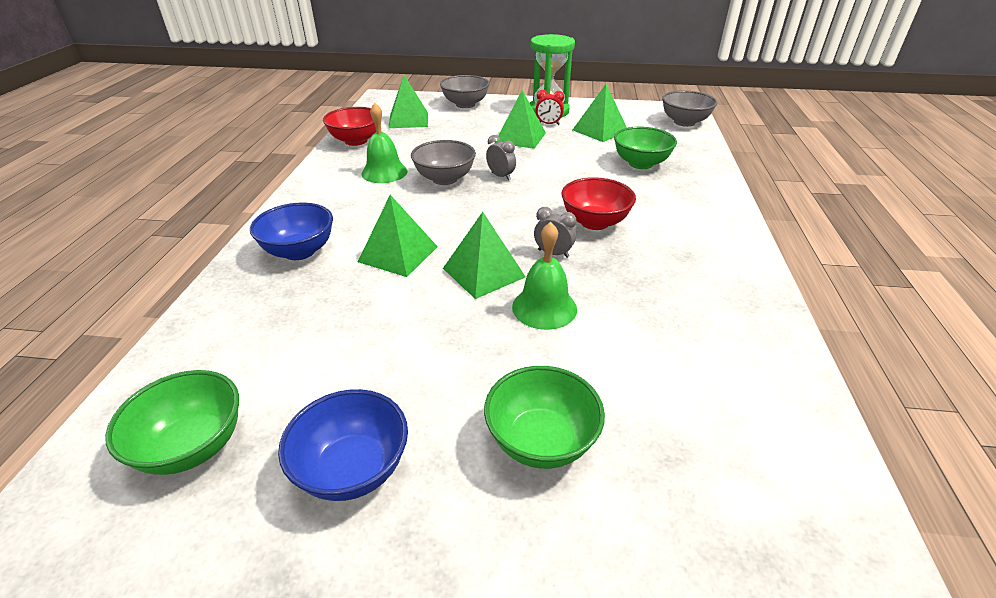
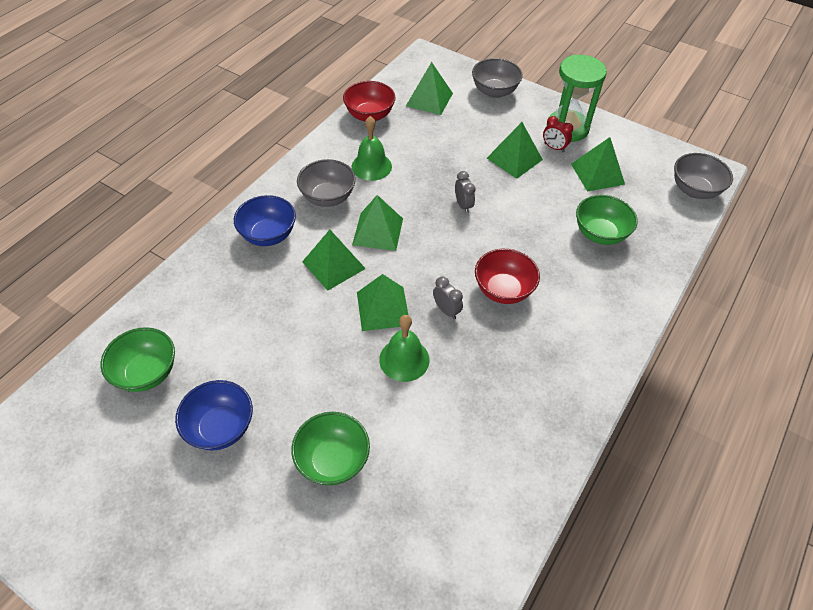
camera: 25 degrees right, 15 degrees up
(428, 215) = (378, 231): none -> green pyramid
(445, 179) = (415, 192): grey bowl -> grey bowl (328, 197)

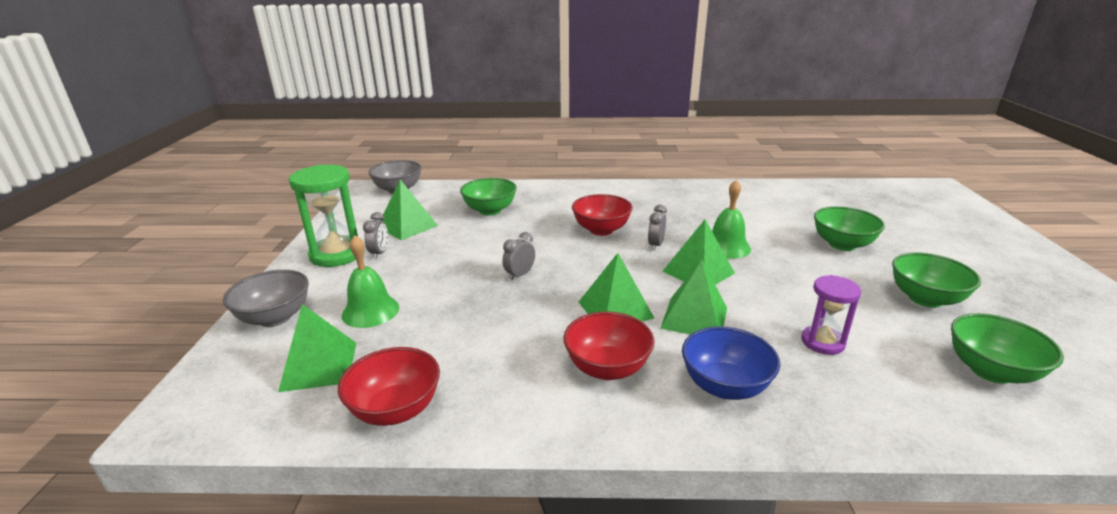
camera: 120 degrees left, 25 degrees down
(221, 427) = (925, 299): blue bowl -> green bowl
(251, 311) = (822, 342): none -> purple hourglass
(328, 197) = (607, 368): grey bowl -> red bowl
(371, 166) = (514, 358): green bell -> green bell (370, 311)
(514, 159) = (416, 268): green pyramid -> none
(554, 148) = (379, 253): red clock -> grey clock

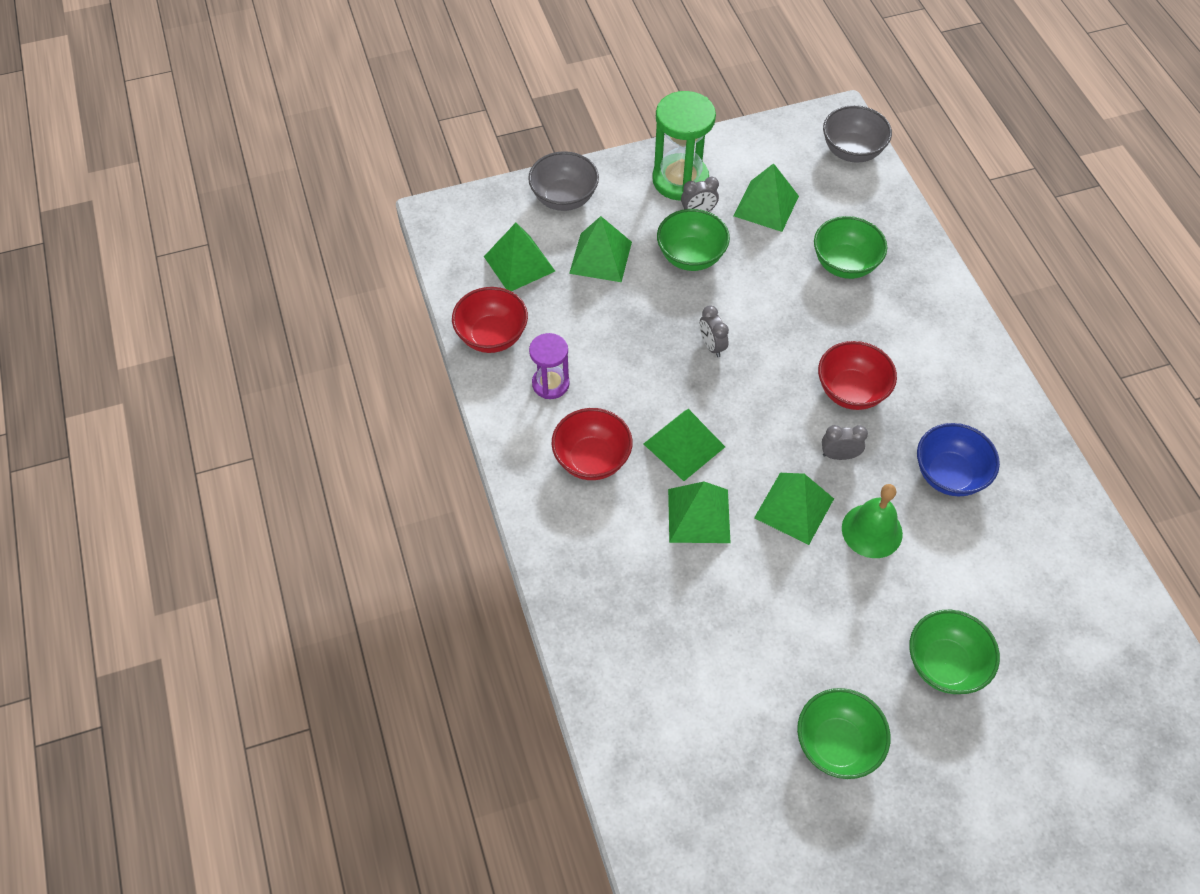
camera: 70 degrees right, 30 degrees up
(370, 311) = (600, 257): green bell -> green pyramid
(519, 275) = (712, 346): grey clock -> grey clock turned 135 degrees counterclockwise
(724, 386) = (601, 551): blue bowl -> blue bowl (949, 475)
(822, 342) = (702, 632): purple hourglass -> purple hourglass (550, 384)
(991, 371) = (711, 781): green bowl -> green bowl (691, 257)

